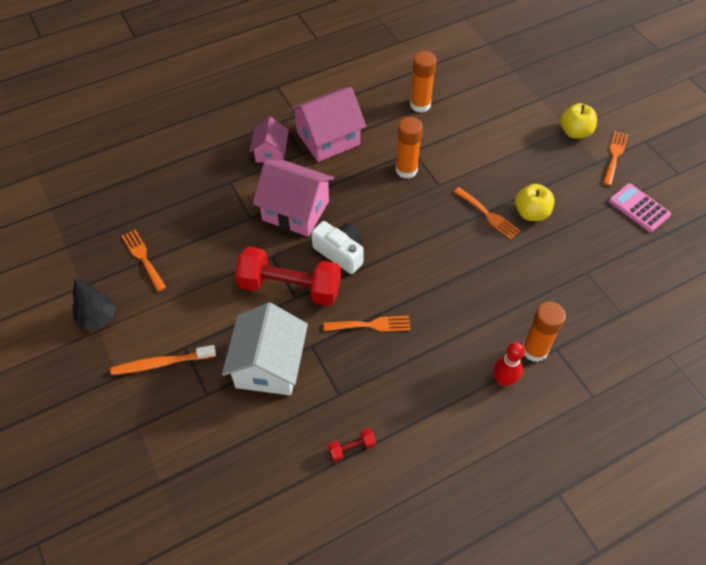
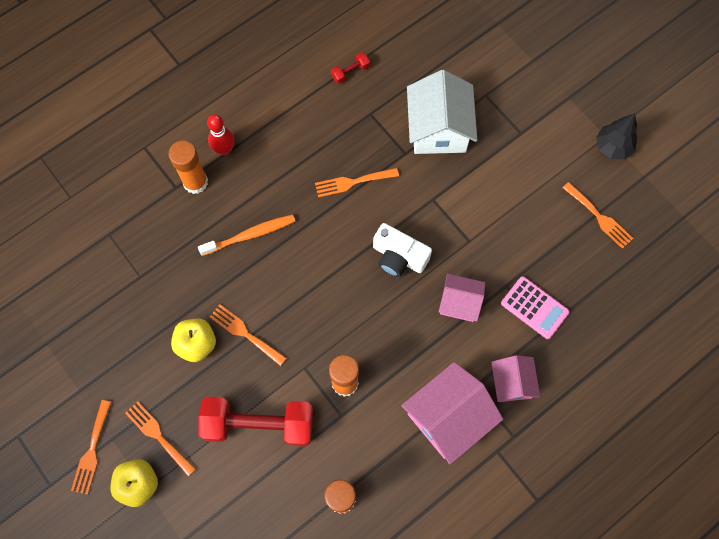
camera: 170 degrees right, 15 degrees up
(161, 363) = (535, 115): orange toothbrush -> orange toothbrush (250, 235)
(290, 287) = (440, 209): red dumbbell -> red dumbbell (259, 424)
(295, 210) = (459, 302): pink house -> pink house, size x0.59
(561, 158) = (158, 435): none -> orange fork
(639, 208) = (73, 372): pink calculator -> pink calculator (534, 308)

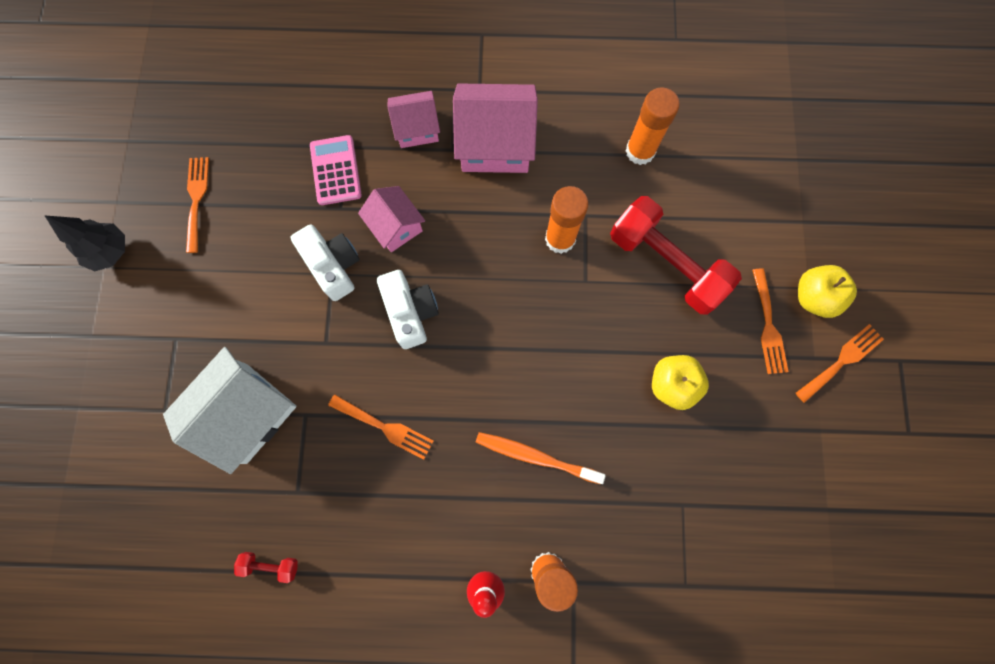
camera: 140 degrees left, 5 degrees up
(245, 333) = (617, 358): orange fork -> none
(473, 246) = (333, 266): none -> white camera
(511, 383) = (417, 128): pink house -> pink house turned 45 degrees clockwise

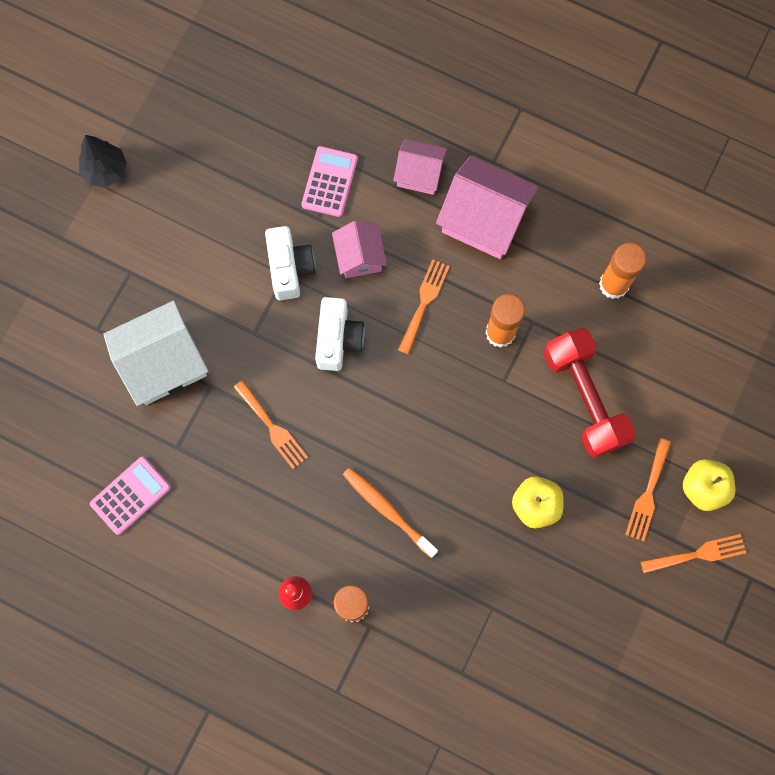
camera: 25 degrees right, 0 degrees up
(196, 199) = (197, 155): orange fork -> orange fork (424, 302)
(270, 565) = (131, 495): red dumbbell -> pink calculator

